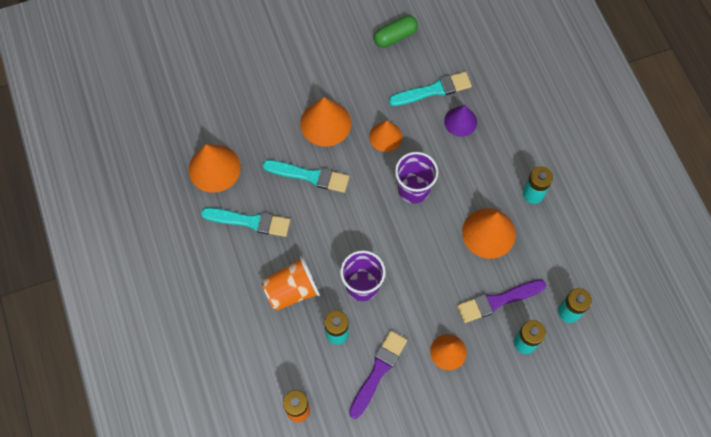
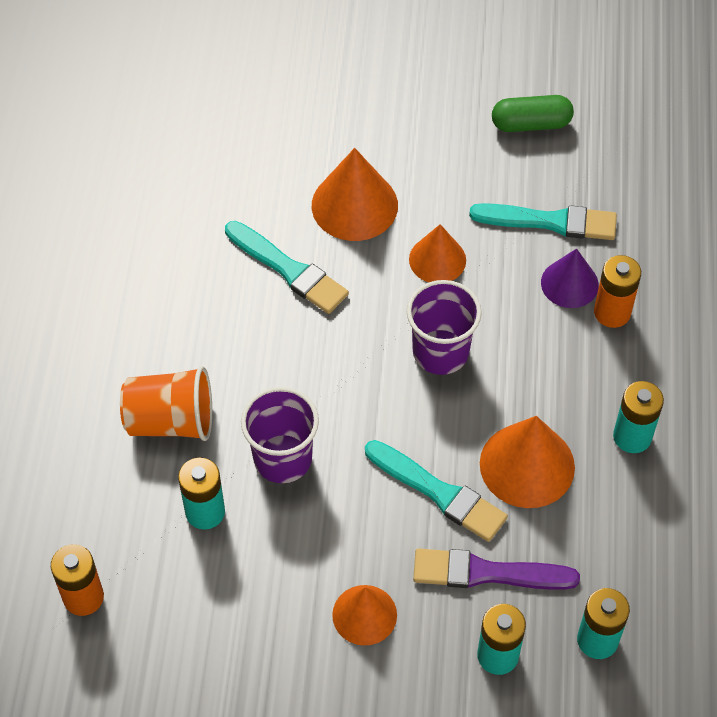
camera: 25 degrees right, 10 degrees down
(214, 168) = (152, 203): orange cone -> none
(250, 221) = (163, 298): turquoise brush -> turquoise brush (439, 493)
(378, 371) = (238, 595): purple brush -> none
(490, 129) = (612, 312): none -> orange battery

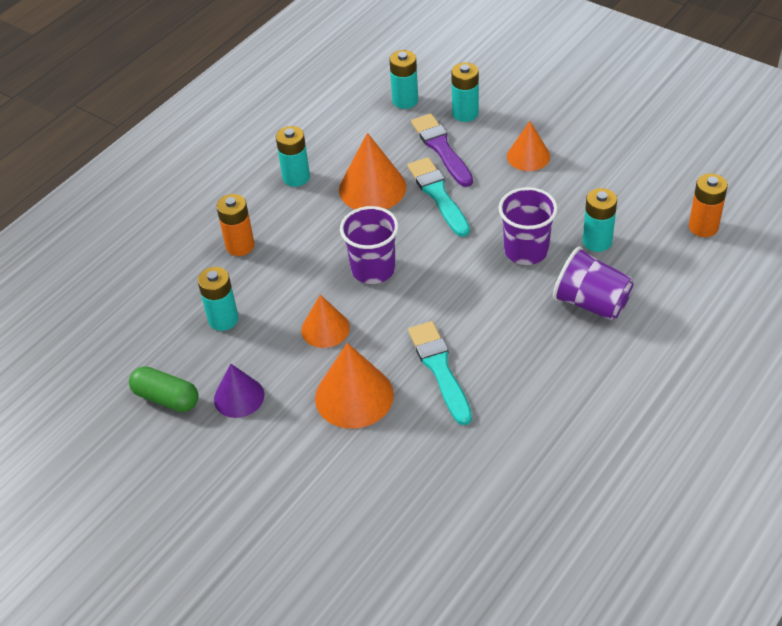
camera: 145 degrees left, 10 degrees down
(171, 421) = (591, 303): orange cup -> purple cup
(487, 573) = (441, 148): purple brush -> purple brush turned 150 degrees counterclockwise
(550, 222) = (223, 319): turquoise brush -> turquoise battery
(569, 283) = (250, 274): purple cone -> purple cone (239, 397)

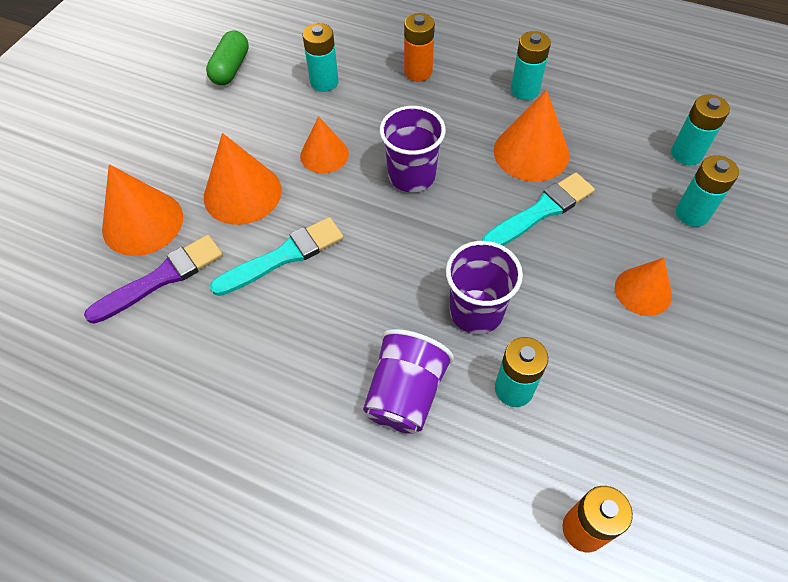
camera: 75 degrees right, 10 degrees up
(239, 397) = (235, 113): purple cone -> none
(367, 480) = (142, 222): none -> orange cone
(441, 148) = (619, 201): purple brush -> purple brush (161, 278)

